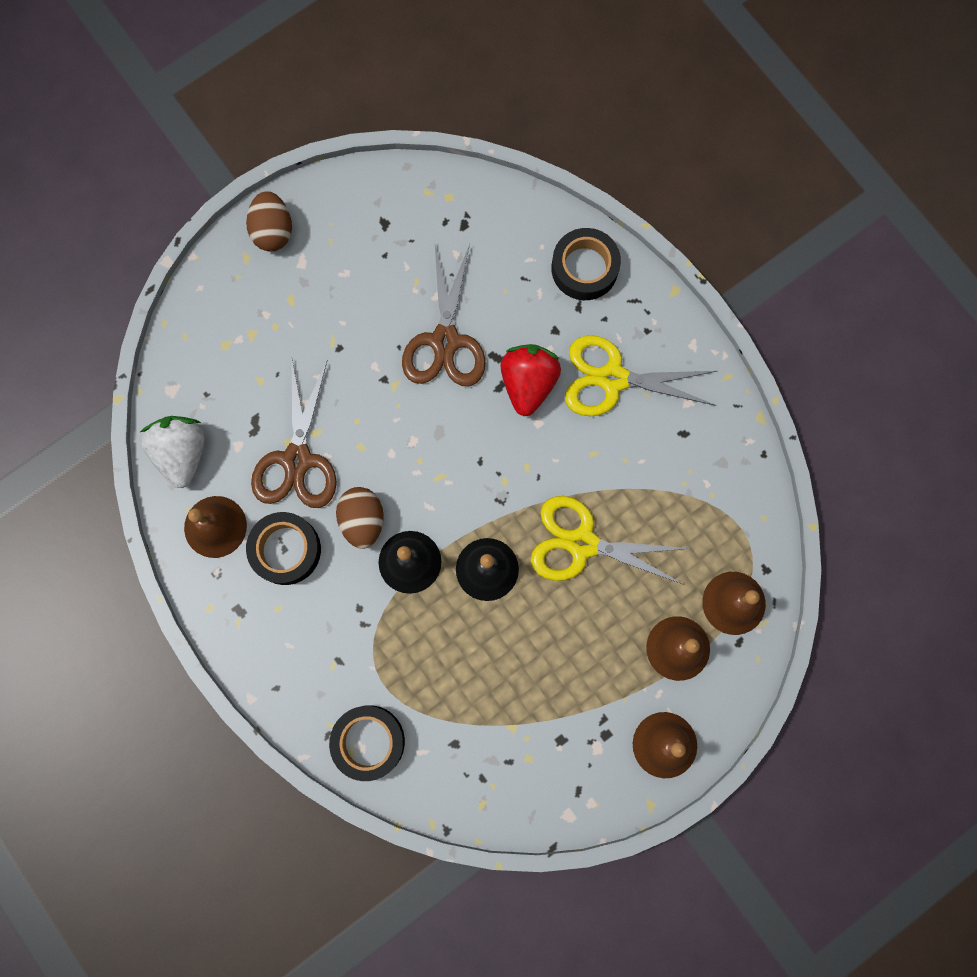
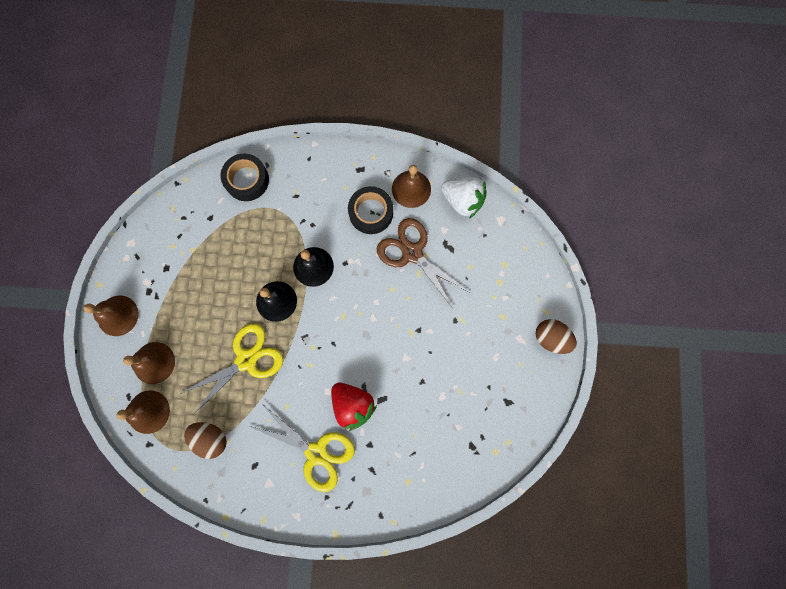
camera: 130 degrees right, 0 degrees up
(362, 520) = (353, 260): brown egg -> brown egg (211, 438)
(445, 341) = (413, 379): brown scissors -> none
(584, 268) = (391, 493): black tape -> none
(612, 378) = (317, 453): yellow scissors -> yellow scissors turned 75 degrees clockwise

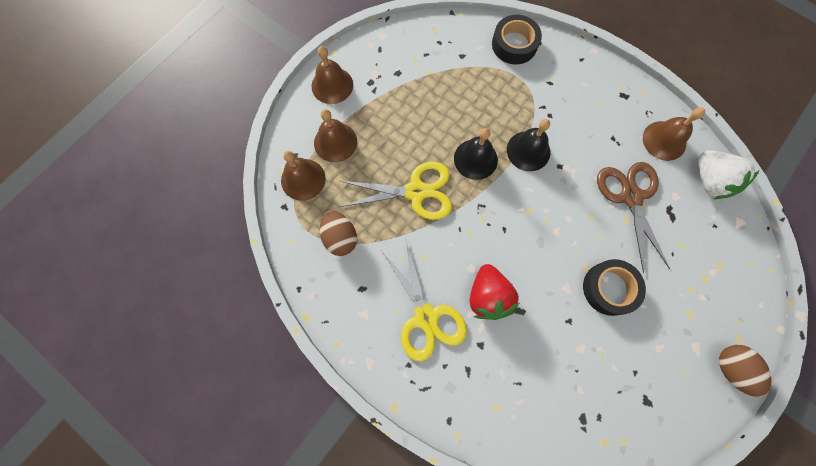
camera: 35 degrees right, 5 degrees down
(371, 212) = (612, 138): black tape -> black tape (609, 288)

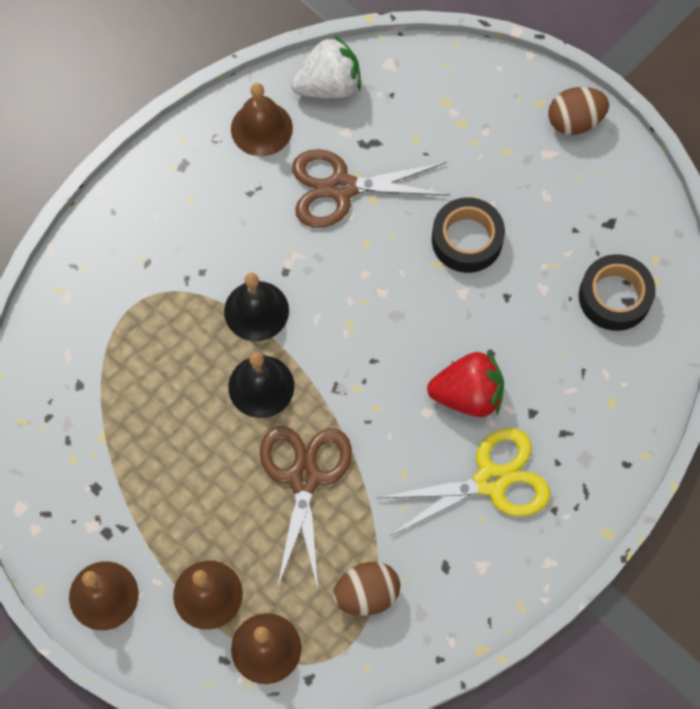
camera: 85 degrees left, 5 degrees down
(416, 192) = (304, 477): yellow scissors -> brown scissors
(514, 44) = (71, 304): black tape -> black tape (614, 297)

